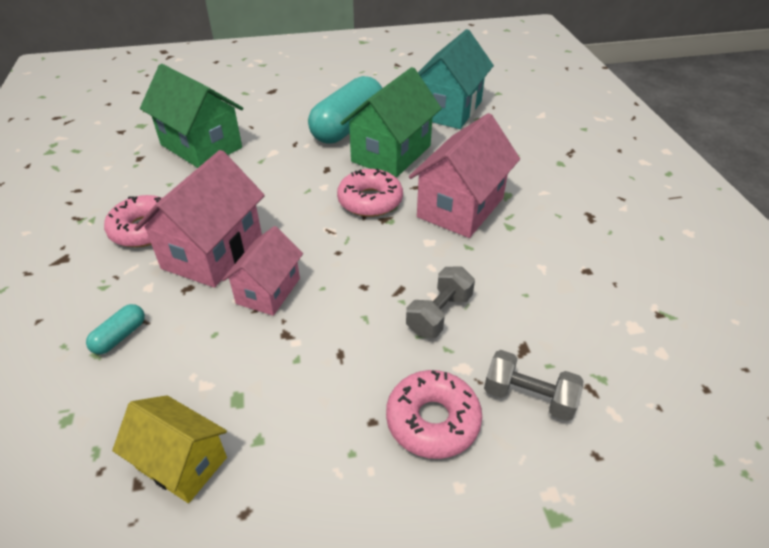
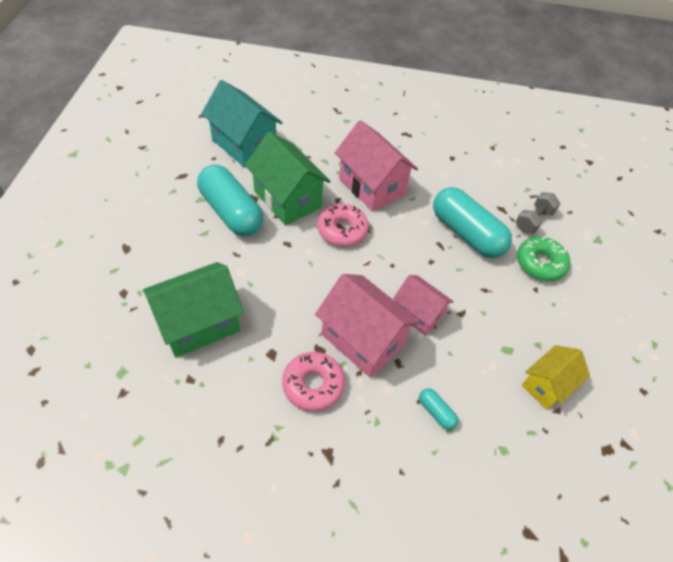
camera: 75 degrees left, 10 degrees up
(432, 420) = (540, 263): pink donut -> green donut
(439, 314) = (466, 233): grey dumbbell -> turquoise capsule

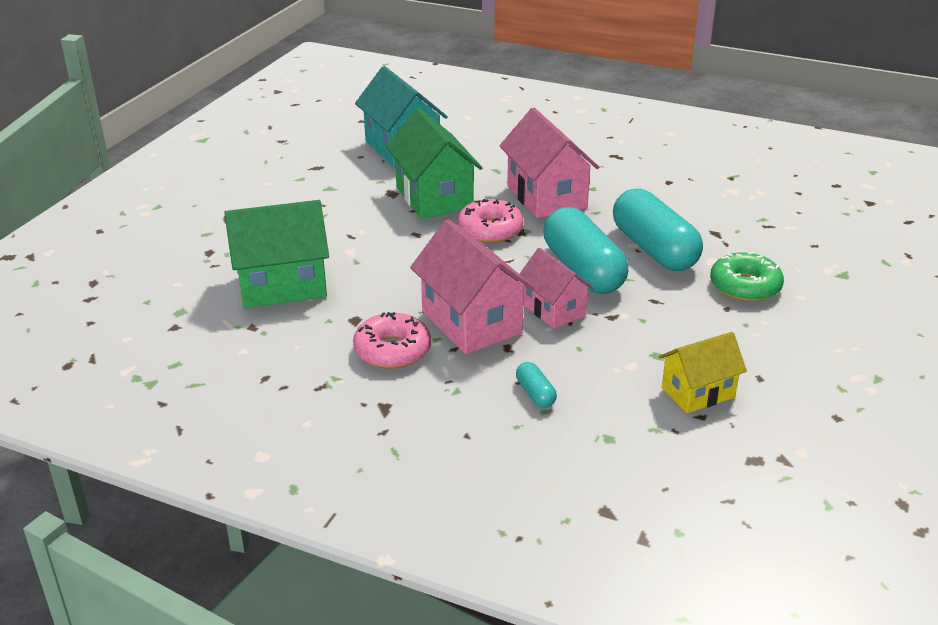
camera: 20 degrees right, 20 degrees down
(231, 212) = (361, 202): turquoise capsule -> turquoise capsule (583, 270)
(533, 220) = (756, 247): grey dumbbell -> none

